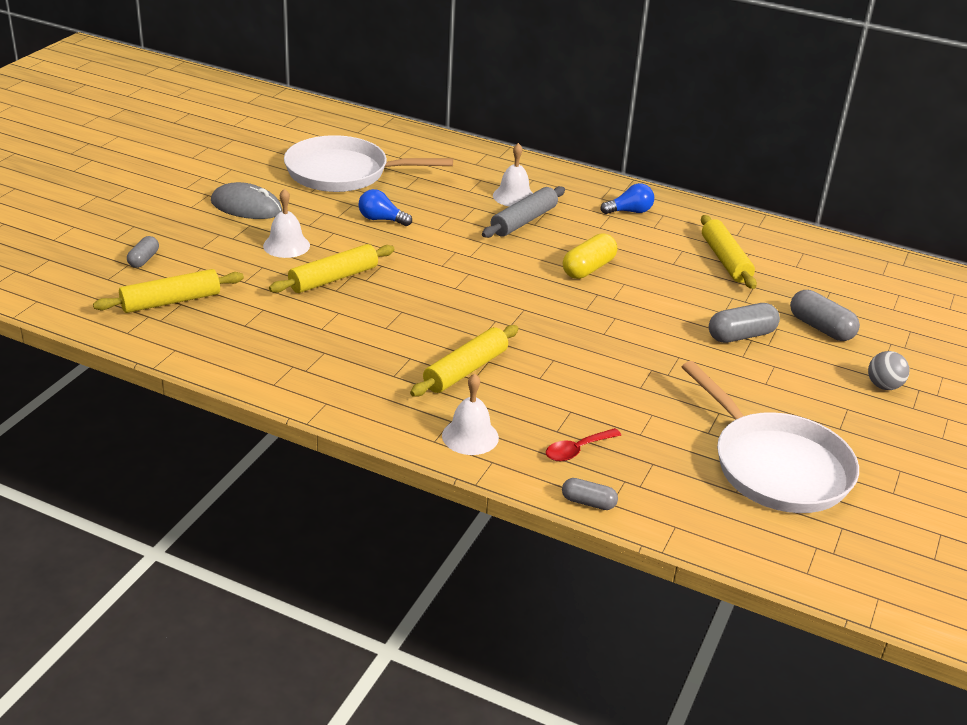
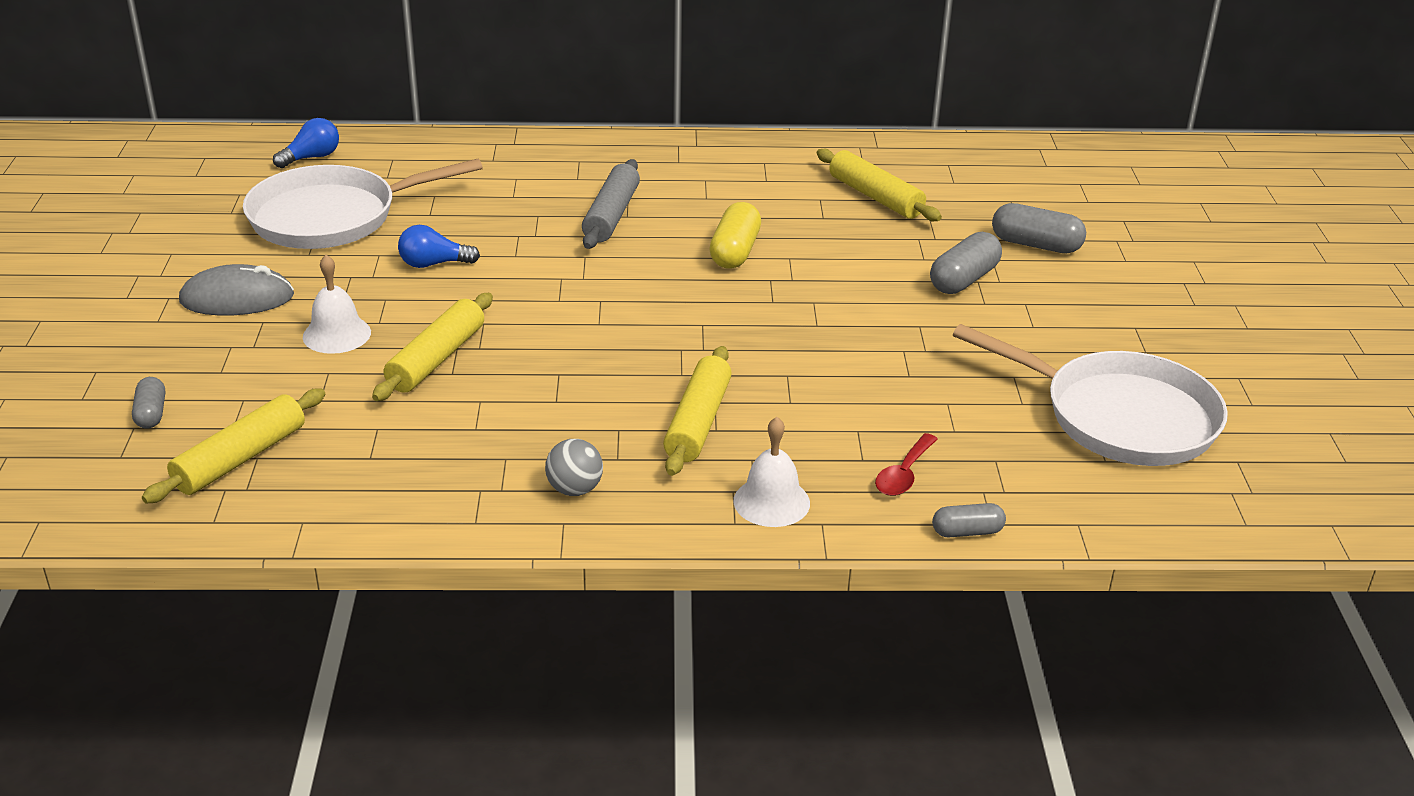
camera: 25 degrees left, 0 degrees up
(514, 196) = (574, 188): white bell -> none
(629, 211) = (724, 169): blue light bulb -> blue light bulb (312, 157)
(883, 386) = (1148, 290): grey ball -> grey ball (574, 489)

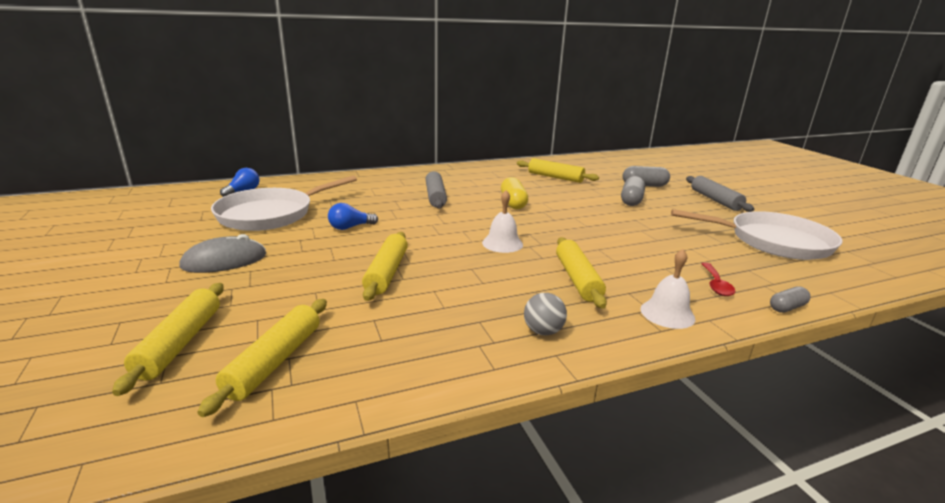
camera: 20 degrees left, 10 degrees down
(151, 413) = (180, 343): grey capsule -> yellow rolling pin
(337, 334) = (308, 270): white bell -> white bell (502, 243)
(1138, 305) = (715, 200): none -> grey rolling pin

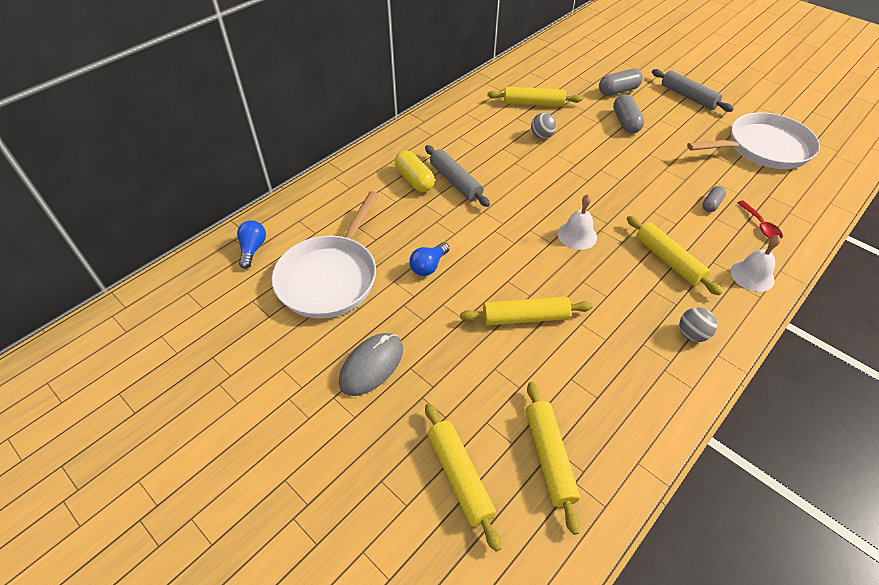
camera: 25 degrees left, 25 degrees up
(387, 272) = (525, 317): yellow rolling pin -> yellow rolling pin turned 75 degrees counterclockwise
(513, 203) = (533, 166): yellow capsule -> yellow capsule (414, 180)
(541, 192) = (541, 136): none -> grey ball
(787, 307) = (816, 234): grey capsule -> grey capsule (711, 204)

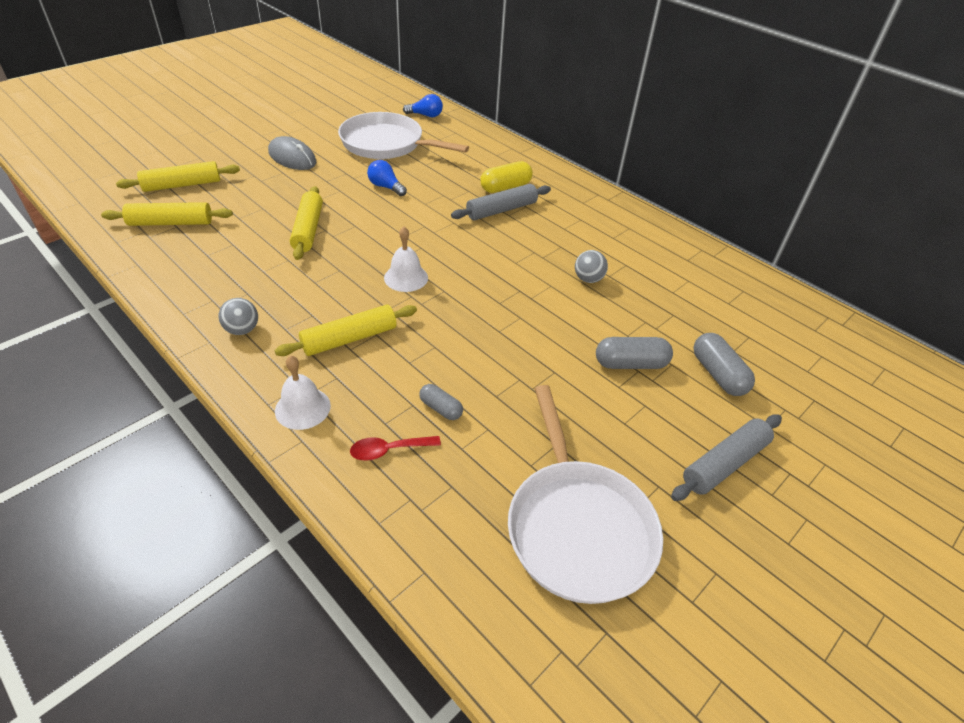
camera: 90 degrees right, 5 degrees down
(533, 103) = (661, 282): yellow rolling pin -> none

